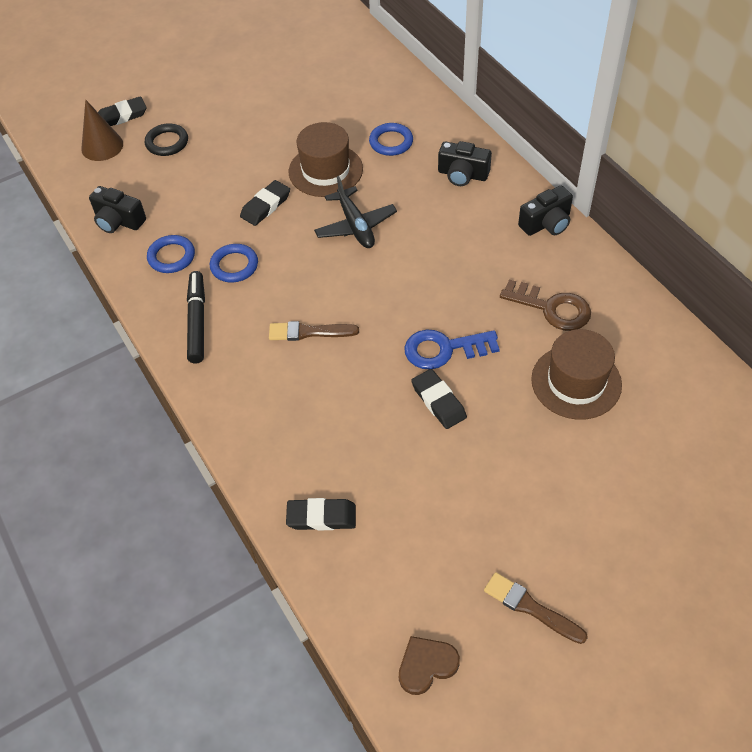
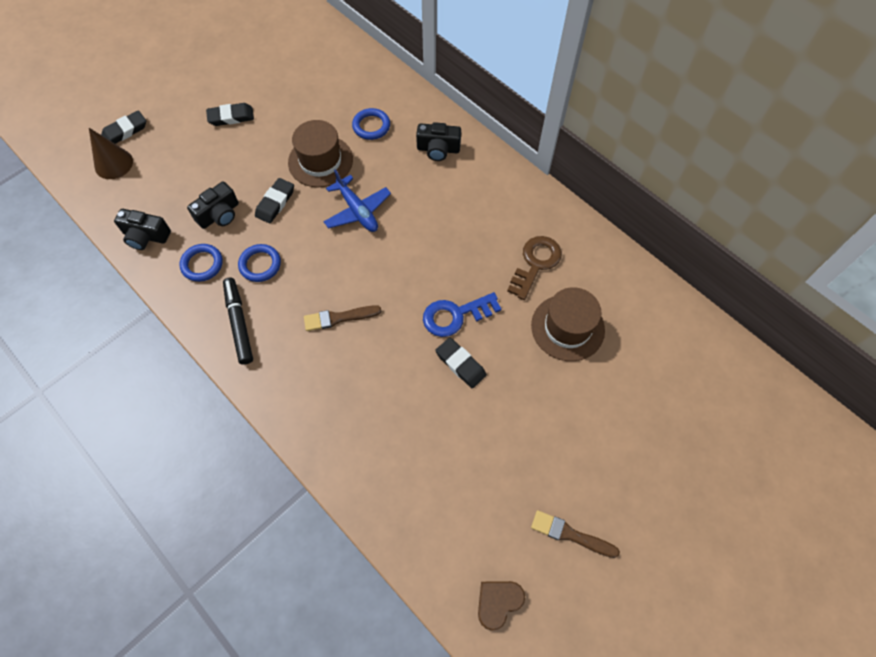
camera: 15 degrees left, 10 degrees up
(167, 142) = (173, 152): black ring -> none
(321, 517) = (385, 487): black eraser -> black eraser (231, 117)
(355, 226) = (357, 211): black plane -> blue plane
(546, 223) = (516, 186): black camera -> black camera (219, 214)
(552, 308) = (535, 263): brown key -> brown key turned 75 degrees counterclockwise

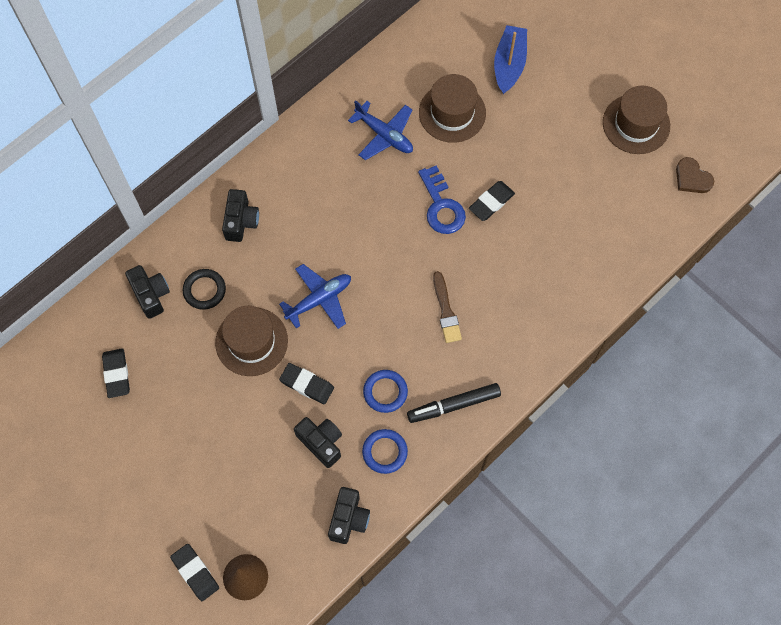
camera: 90 degrees left, 5 degrees up
(231, 117) = (181, 448): black eraser -> black eraser (116, 374)
(369, 90) = (151, 294): none -> black camera
(371, 126) = (204, 290): blue ring -> black ring
(535, 263) = (384, 135): brown key -> blue plane
(570, 534) = (636, 124): brown brush -> brown hat
(637, 388) = (509, 64): none -> blue boat

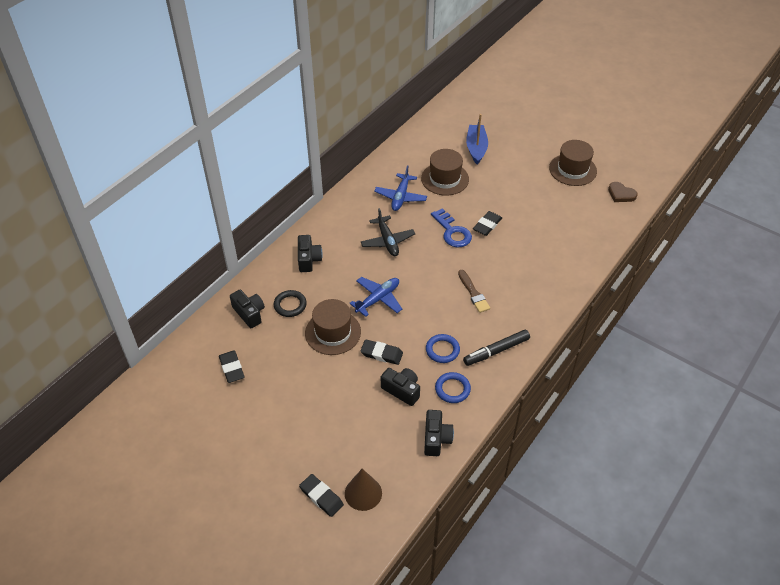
camera: 10 degrees left, 20 degrees down
(351, 207) = (387, 241): none -> black plane
(384, 135) = (400, 197): blue plane -> blue plane turned 75 degrees clockwise

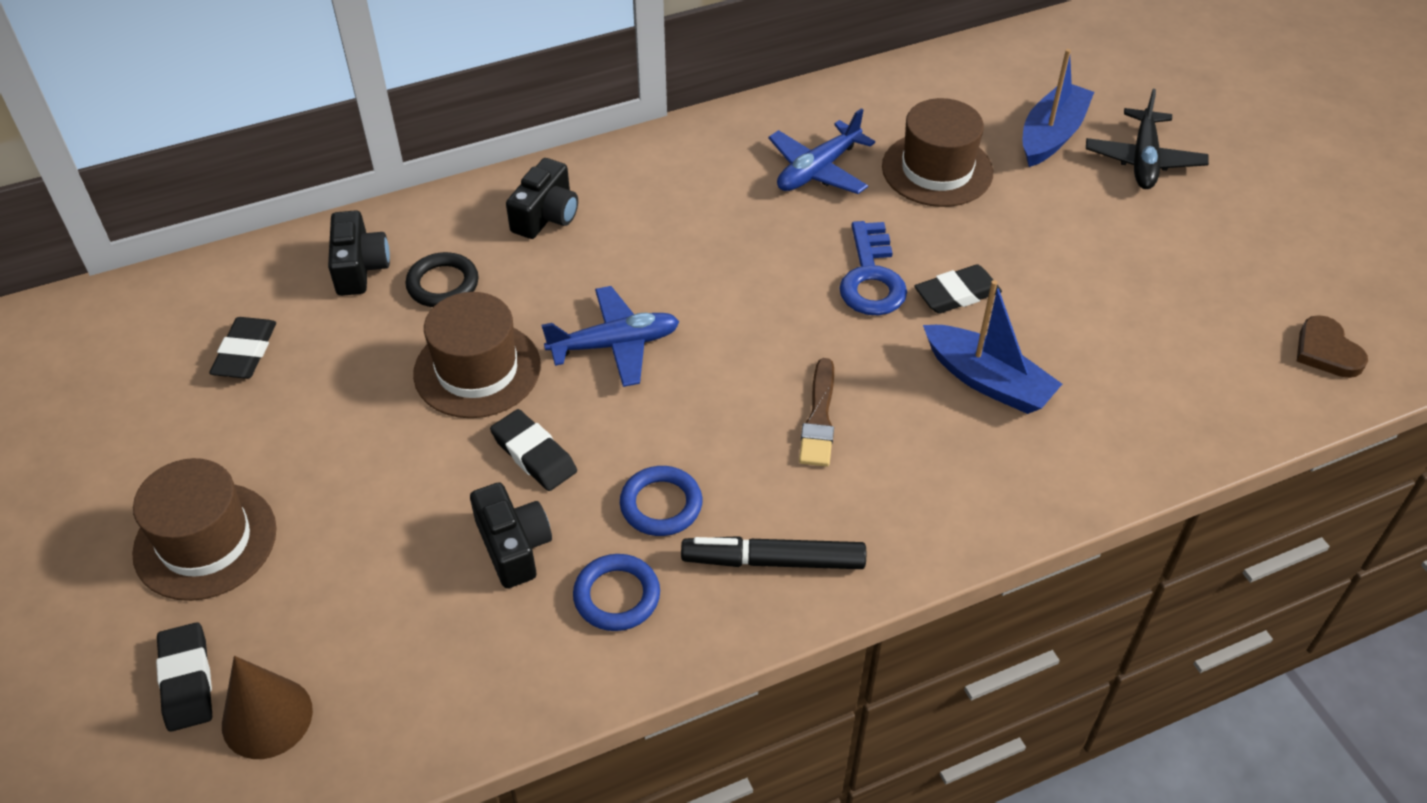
camera: 30 degrees right, 0 degrees up
(387, 241) = (724, 242): black plane -> black plane (1143, 160)
(436, 439) = (500, 683): black camera -> none
(520, 253) = (988, 381): none -> blue boat
(572, 169) = (1243, 256): brown hat -> brown hat (205, 541)

